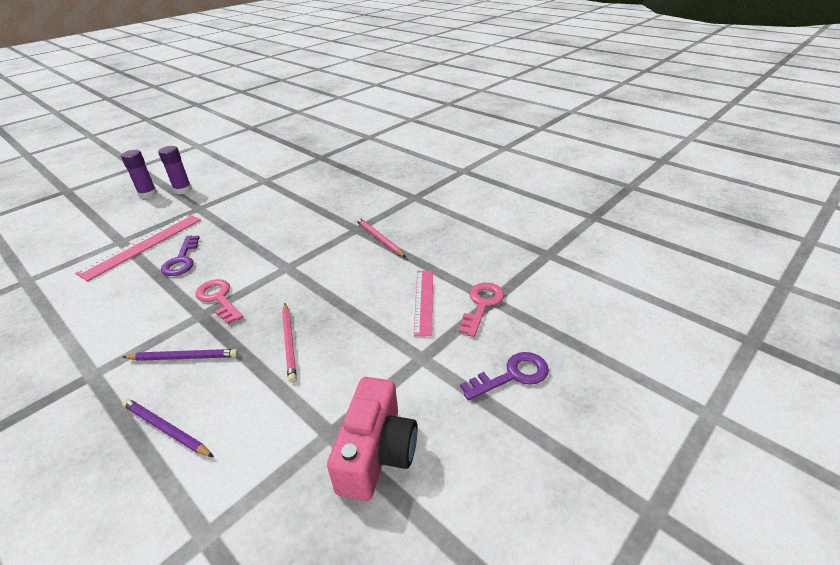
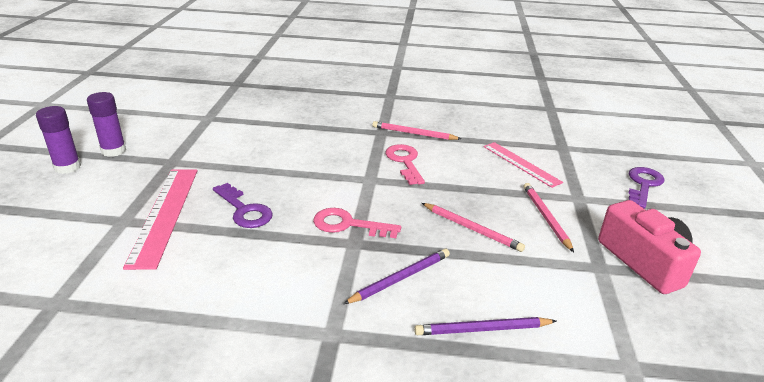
camera: 40 degrees left, 5 degrees down
(361, 362) = (545, 217): none -> pink pencil
(482, 305) = (561, 152): pink key -> pink key (405, 162)

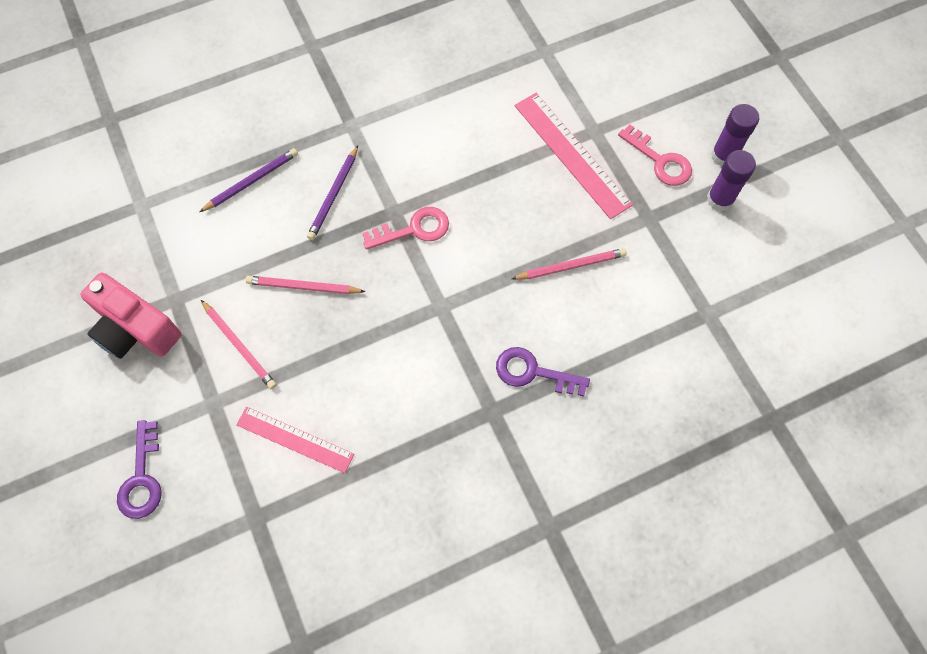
camera: 150 degrees right, 35 degrees up
(244, 210) = (514, 195): purple key -> purple key (533, 372)
(405, 162) = (425, 361): pink key -> pink key (660, 161)
(414, 134) = (452, 432): pink pencil -> pink pencil (570, 266)

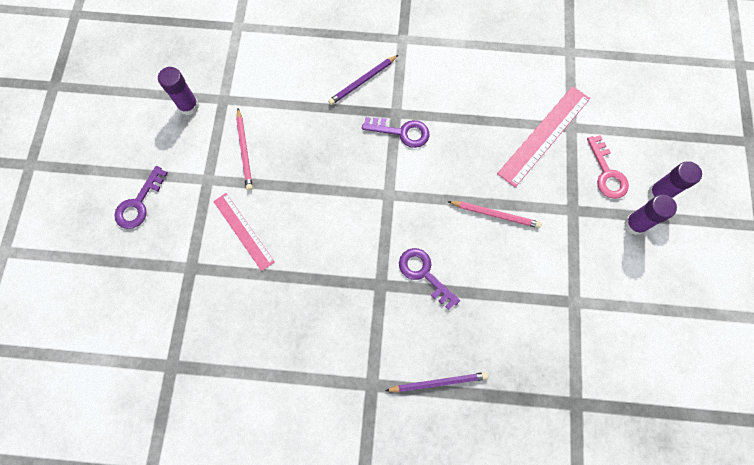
camera: 30 degrees right, 5 degrees up
(135, 329) = (188, 106): pink camera -> purple glue stick
(251, 181) = (315, 45): purple pencil -> purple pencil (438, 382)
(303, 287) = (307, 133): pink pencil -> none
(414, 229) = (402, 132): pink key -> purple key
(572, 154) = (544, 135): pink ruler -> pink ruler turned 45 degrees clockwise

